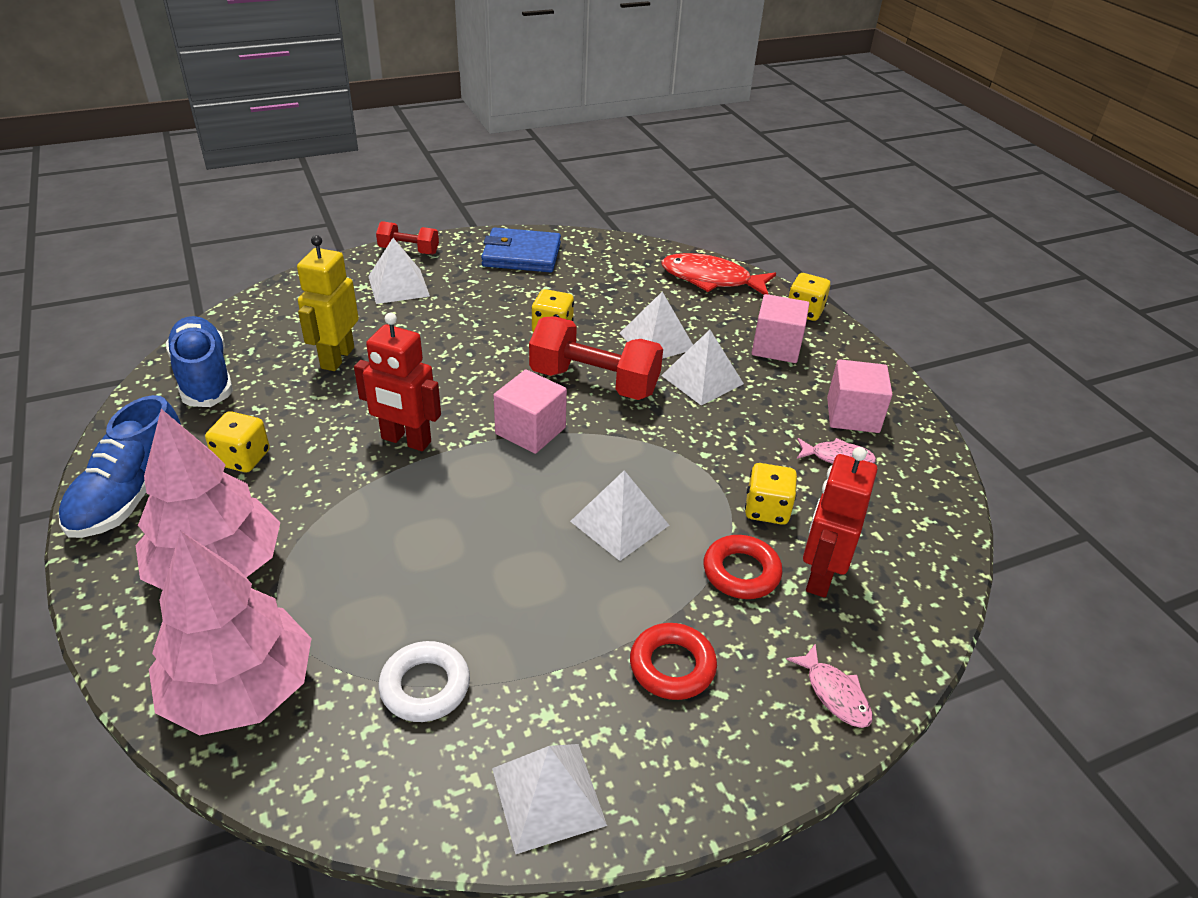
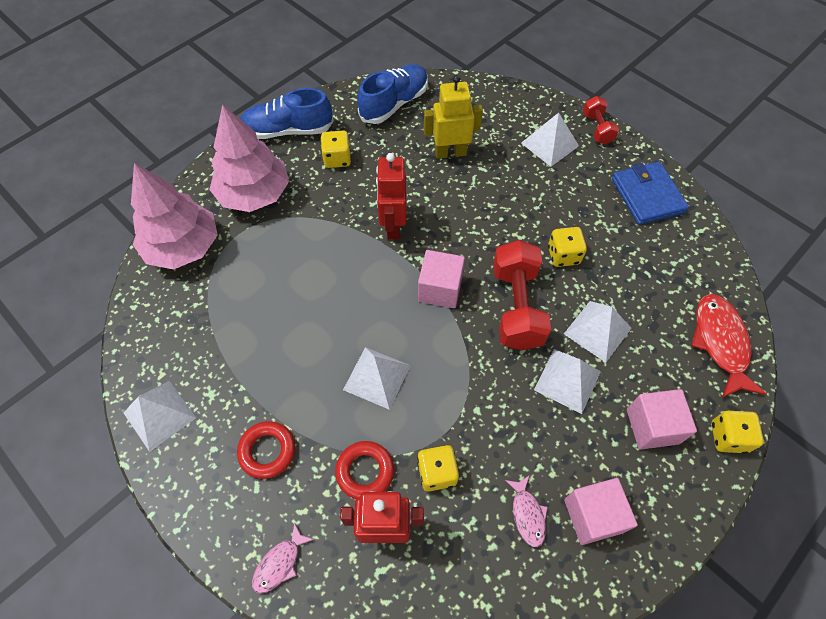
camera: 70 degrees right, 20 degrees up
(425, 686) = (210, 325): white ring -> none

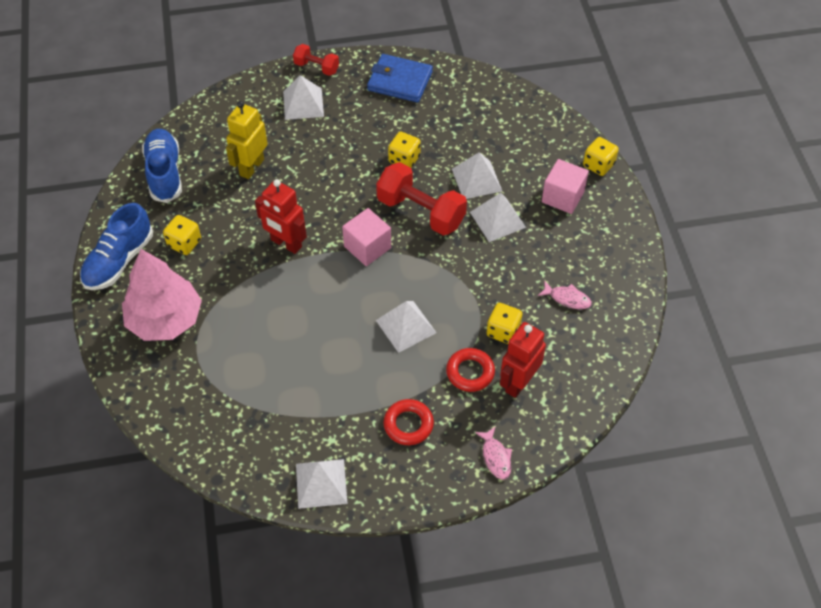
camera: 55 degrees left, 5 degrees down
(183, 247) = (173, 396): pink tree -> none
(593, 516) = (593, 265): pink cube -> none
(720, 342) = (538, 123): red fish -> none

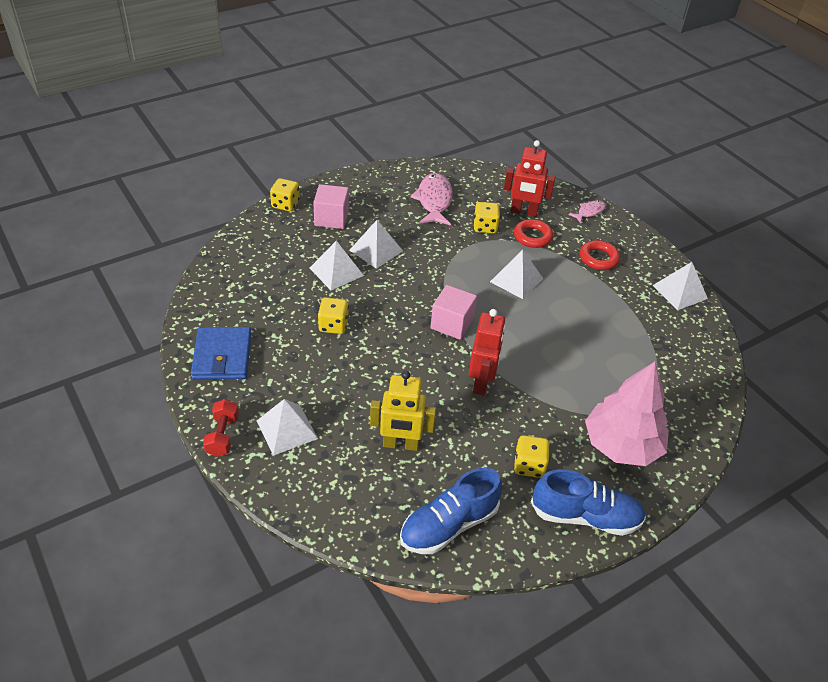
camera: 115 degrees left, 10 degrees down
(421, 212) = (392, 299): red dumbbell -> none
(567, 298) = (434, 200): pink fish -> pink fish, size x1.85

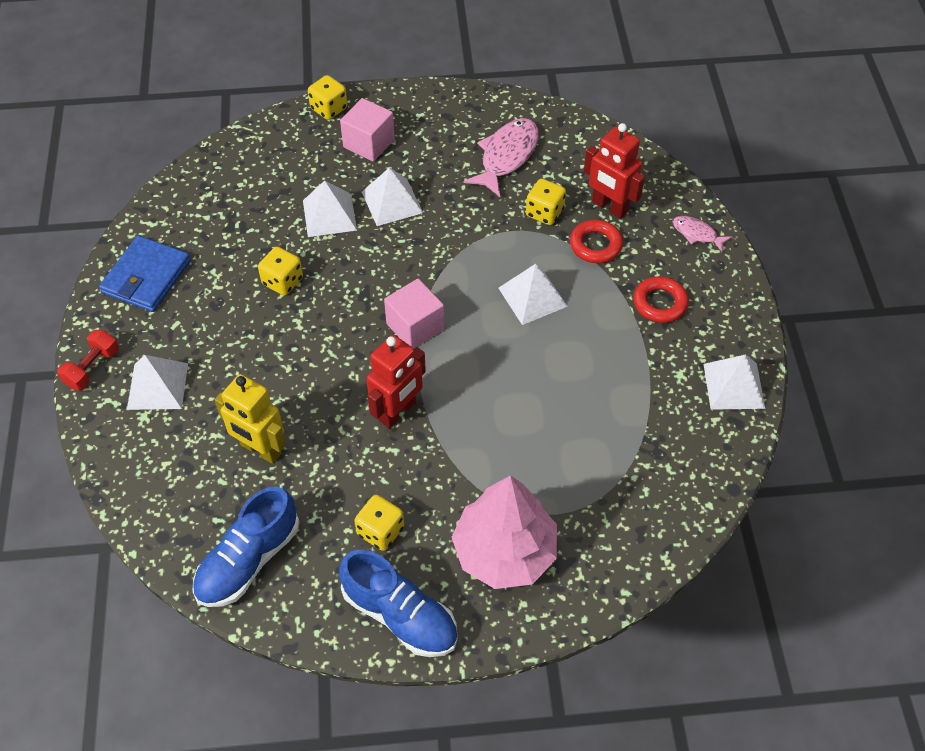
camera: 30 degrees right, 10 degrees up
(449, 525) = (248, 560): blue shoe -> blue shoe turned 45 degrees counterclockwise
(589, 212) = (697, 234): pink fish -> pink fish turned 135 degrees counterclockwise

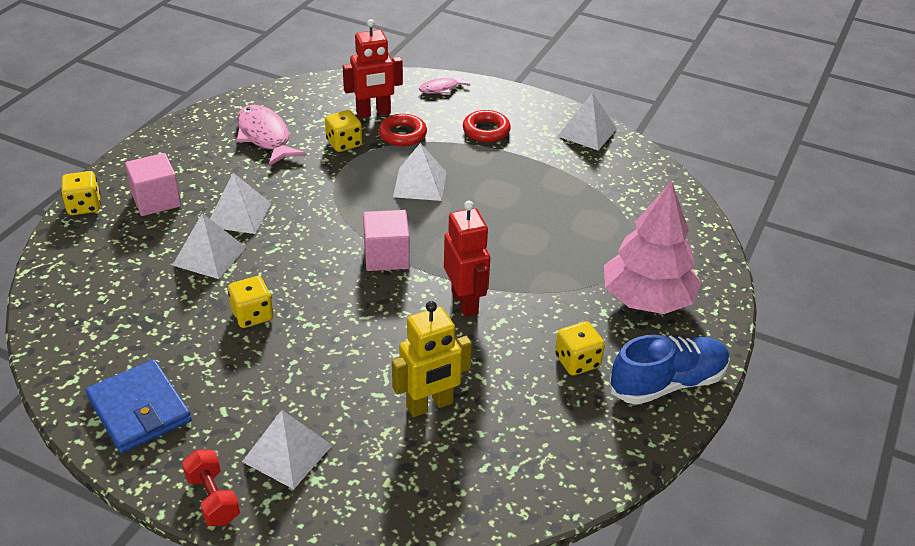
camera: 60 degrees left, 15 degrees down
(248, 560) = (545, 461): blue shoe -> none

